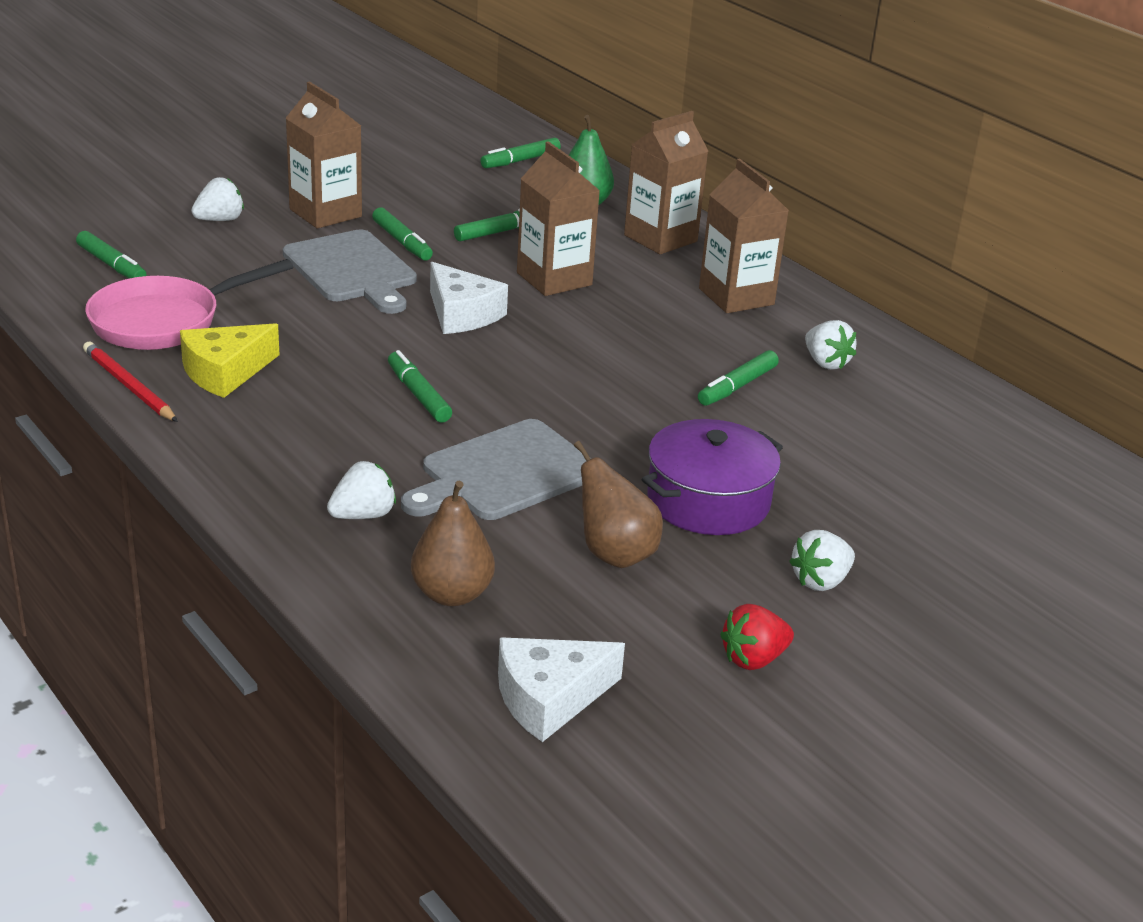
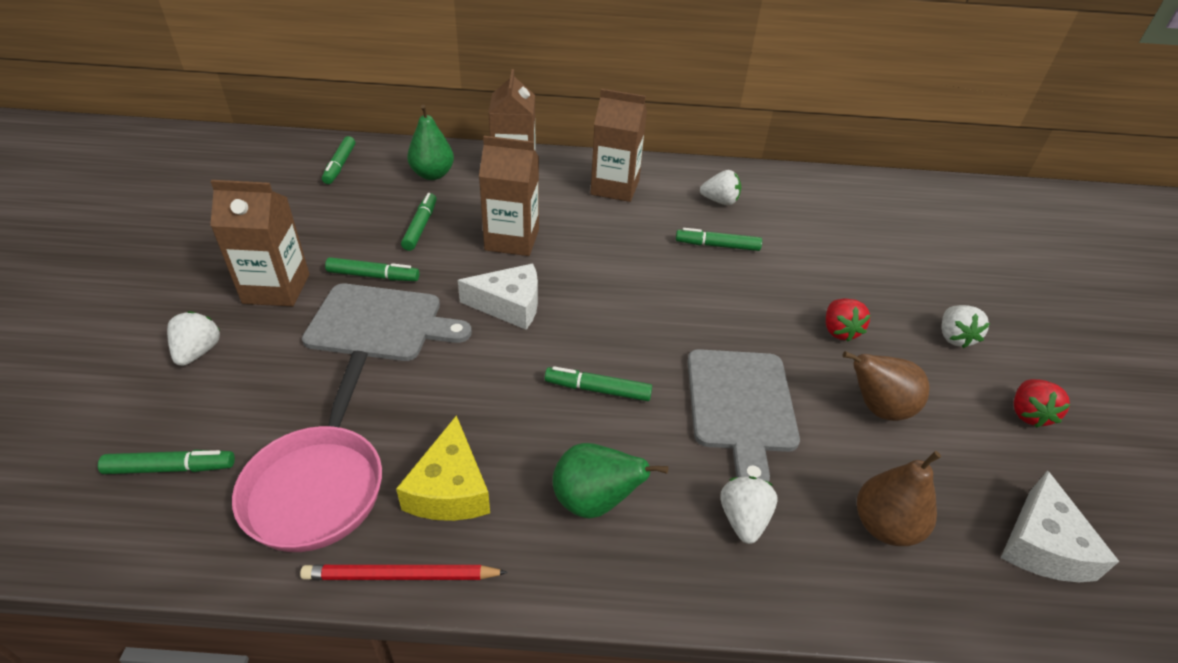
camera: 50 degrees left, 10 degrees up
(291, 438) = (594, 501): none -> green pear
(708, 501) = (839, 331): purple pot -> red strawberry
(737, 386) = (717, 245): green marker -> green marker turned 105 degrees clockwise

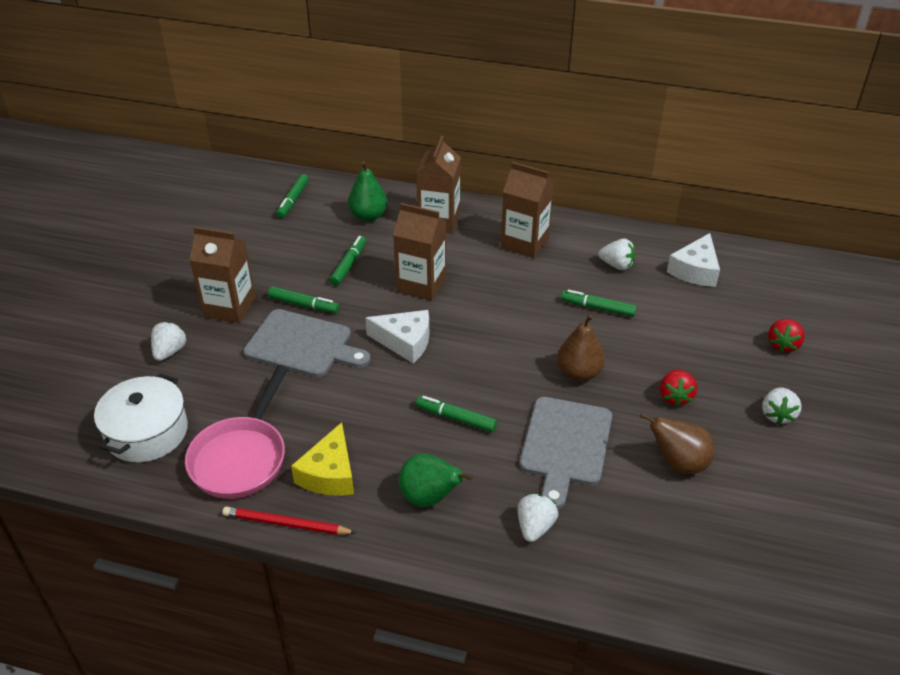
camera: 15 degrees right, 0 degrees up
(171, 468) = (147, 432): green marker -> white pot
(884, 526) = (641, 548): brown pear -> brown pear (579, 373)
(1028, 414) = (808, 486): red strawberry -> red strawberry (783, 345)
(1042, 545) = (762, 581): white cheese -> white cheese (695, 270)

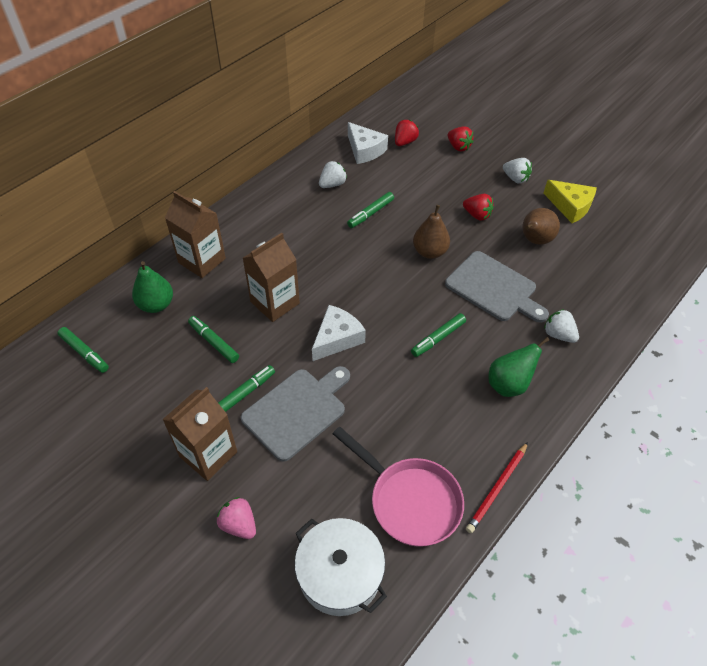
camera: 65 degrees left, 10 degrees up
(170, 351) = (239, 524): white strawberry -> pink strawberry
(329, 473) = (457, 440): yellow cheese -> yellow cheese (570, 206)
(524, 243) = (270, 221): brown carton -> none
(742, 297) = (404, 142): none -> red strawberry

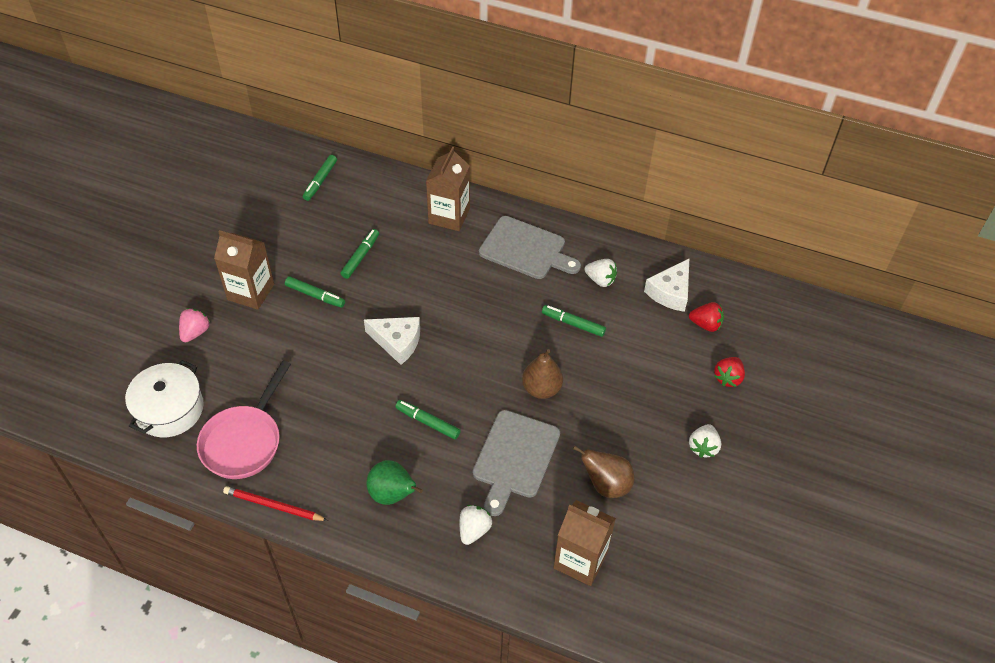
camera: 70 degrees right, 0 degrees up
(156, 305) = (386, 205): green pear -> none
(275, 302) = (421, 284): brown carton -> brown carton (580, 560)
(297, 411) = (309, 336): grey cutting board -> grey cutting board (526, 249)
(477, 215) = (619, 420): red strawberry -> none
(570, 206) = (683, 514): yellow cheese -> none

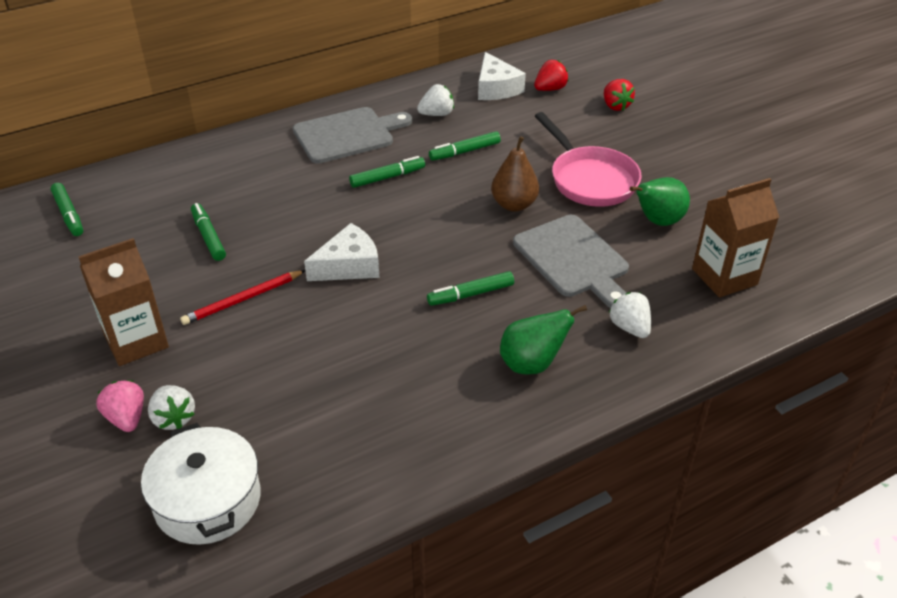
camera: 50 degrees left, 10 degrees down
(244, 441) = (334, 451): pink pan -> pink pan (590, 179)
(273, 506) = (450, 469): red pencil -> red pencil (242, 300)
(315, 295) = (212, 293): green marker -> green marker (387, 177)
(449, 216) = (244, 157): brown carton -> none
(606, 485) = (657, 221): brown pear -> green pear
(703, 447) = (671, 152): white strawberry -> white strawberry (174, 418)

